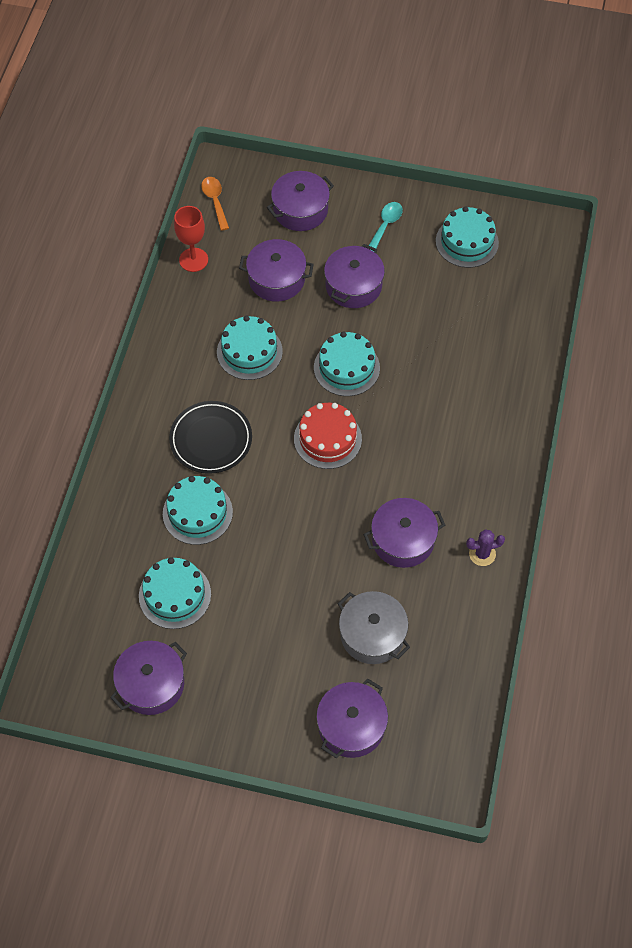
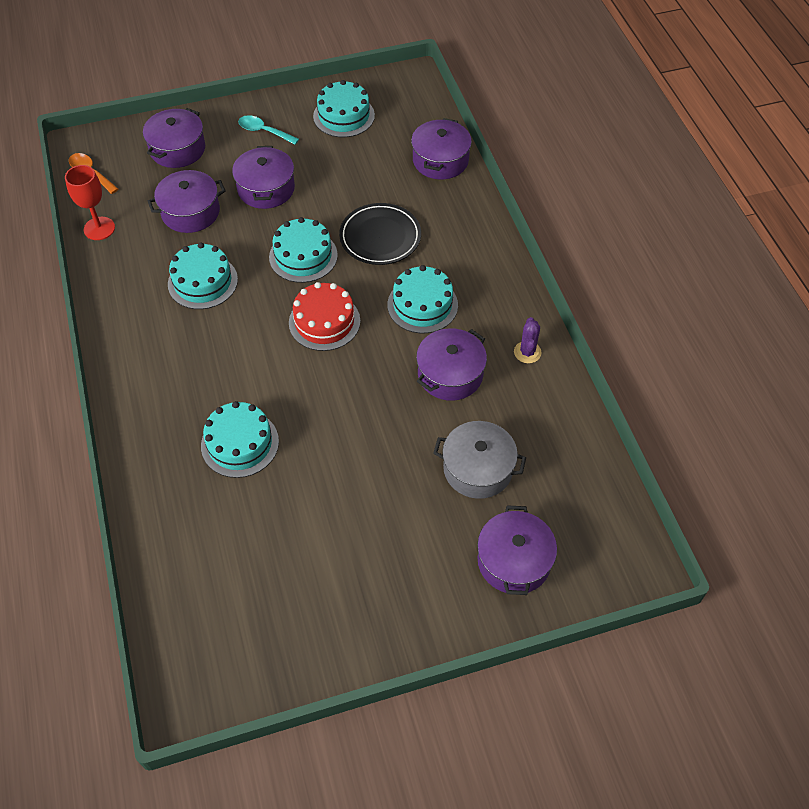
camera: 30 degrees left, 5 degrees down
(151, 684) = (293, 628): purple pot -> purple pot (440, 160)
(175, 595) = (264, 530): turquoise cake -> turquoise cake (422, 305)
(211, 439) = (212, 373): black plate -> black plate (380, 237)
(385, 226) = (264, 131): turquoise spoon -> turquoise spoon turned 60 degrees counterclockwise
(482, 554) = (527, 352): purple cactus -> purple cactus turned 45 degrees counterclockwise

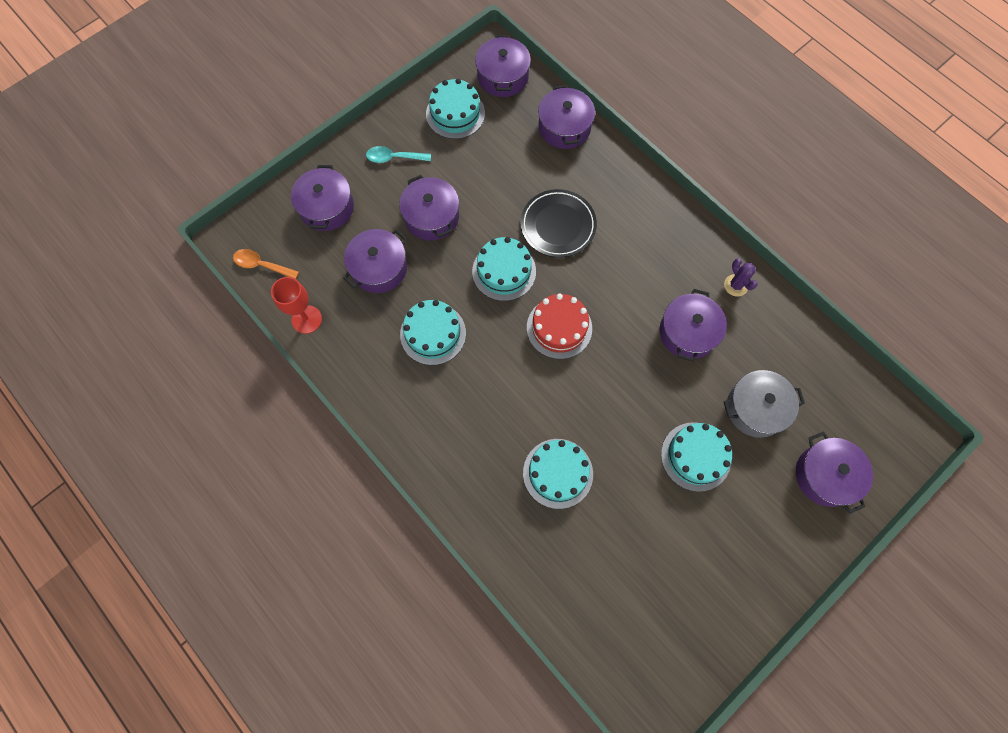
camera: 25 degrees left, 15 degrees up
(408, 101) = (503, 77): none -> purple pot
(422, 305) = (629, 277): turquoise cake -> turquoise cake (695, 456)

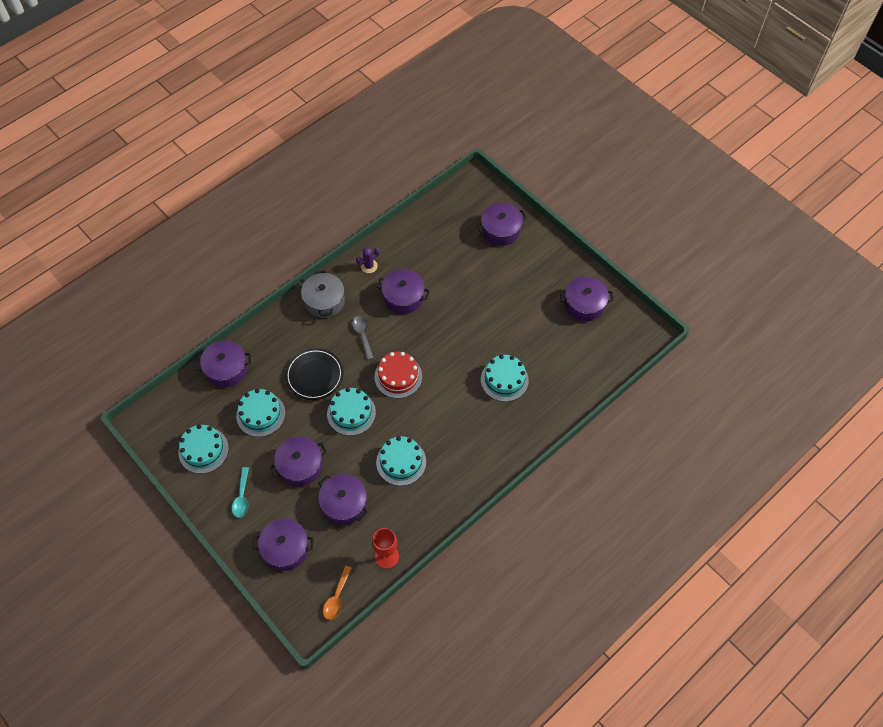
camera: 90 degrees left, 10 degrees down
(503, 77) = (171, 414): purple pot -> purple pot (584, 304)
(622, 281) = (363, 335): none -> grey spoon
(695, 456) = (490, 299): turquoise cake -> turquoise cake (260, 414)
(755, 408) = (457, 263): grey pot -> grey pot (324, 301)

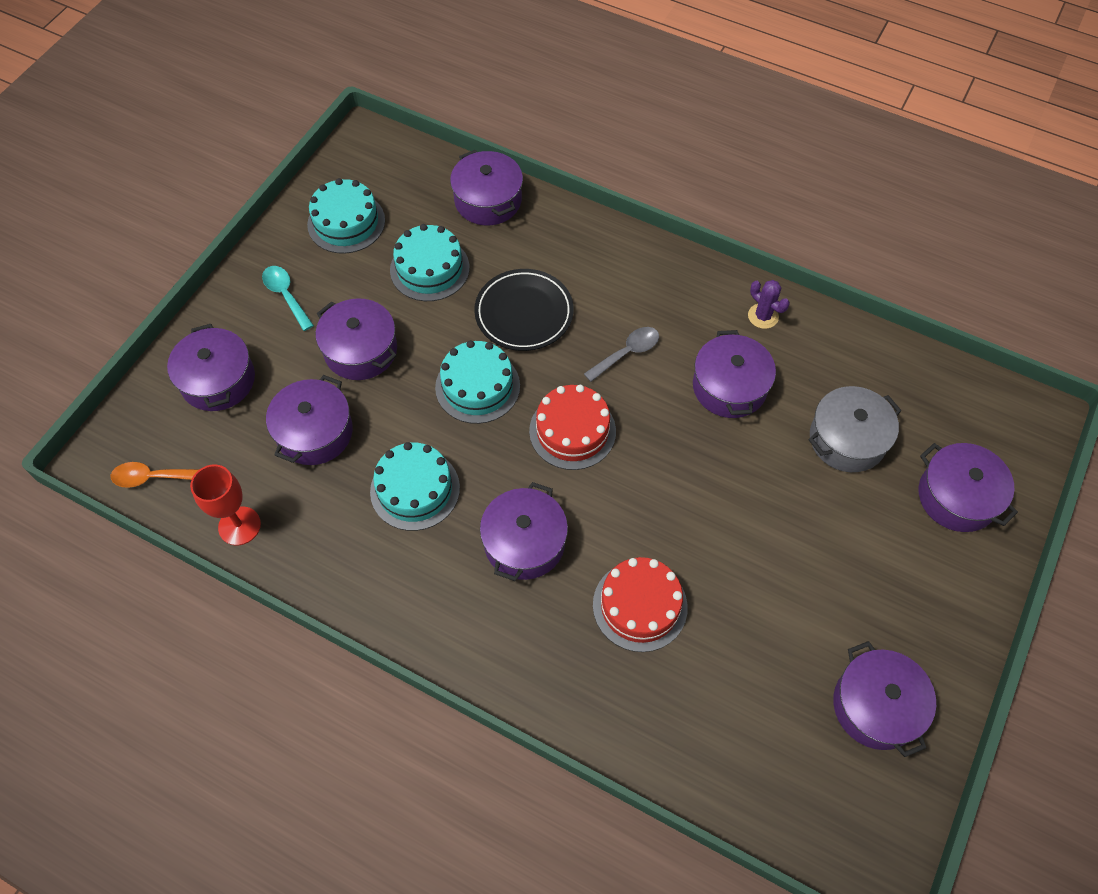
camera: 70 degrees right, 0 degrees up
(242, 497) = (286, 295): turquoise spoon -> turquoise spoon turned 75 degrees clockwise
(324, 301) = (664, 278): grey pot -> grey pot (847, 439)
(452, 419) = (524, 542): none -> purple pot
(504, 380) = (640, 606): turquoise cake -> red cake

